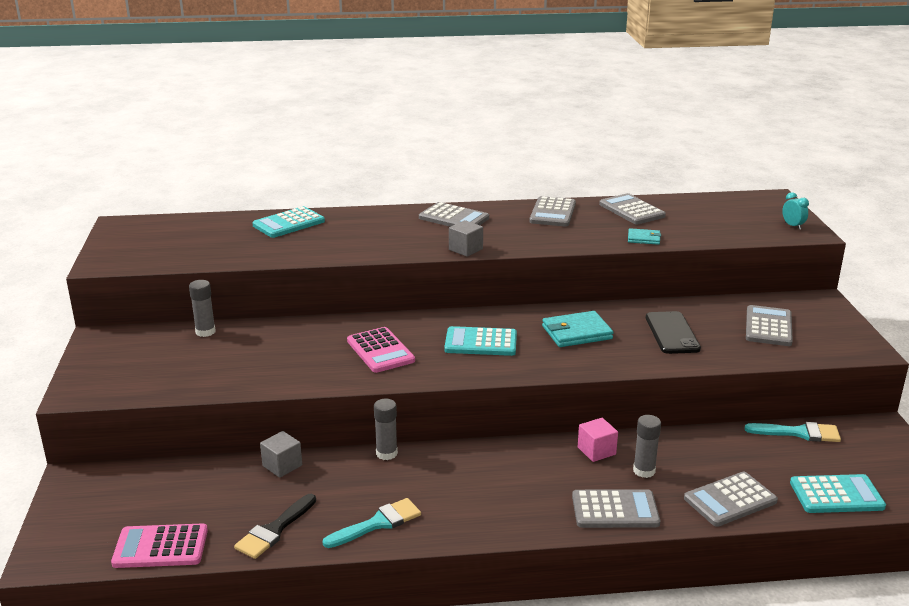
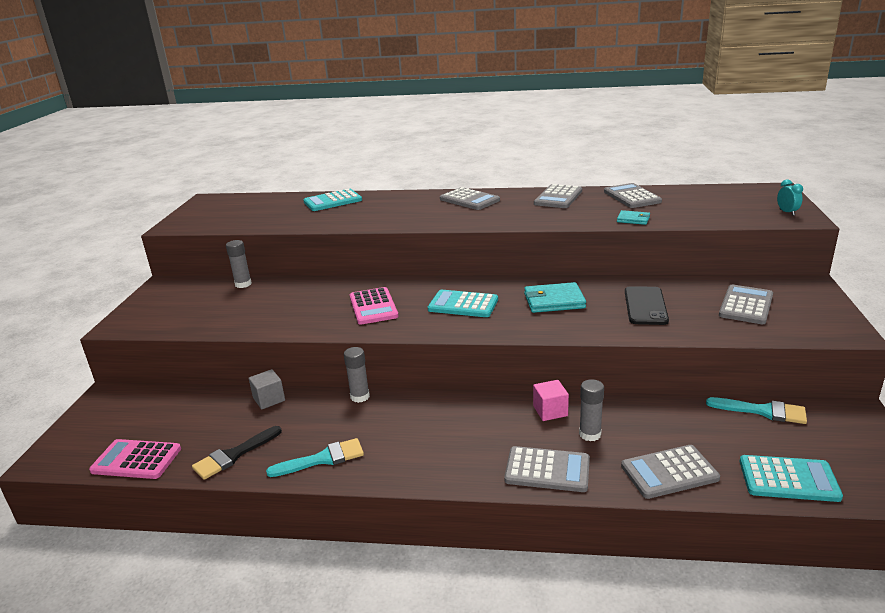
camera: 15 degrees right, 0 degrees up
(465, 249) = (466, 224): grey cube -> none

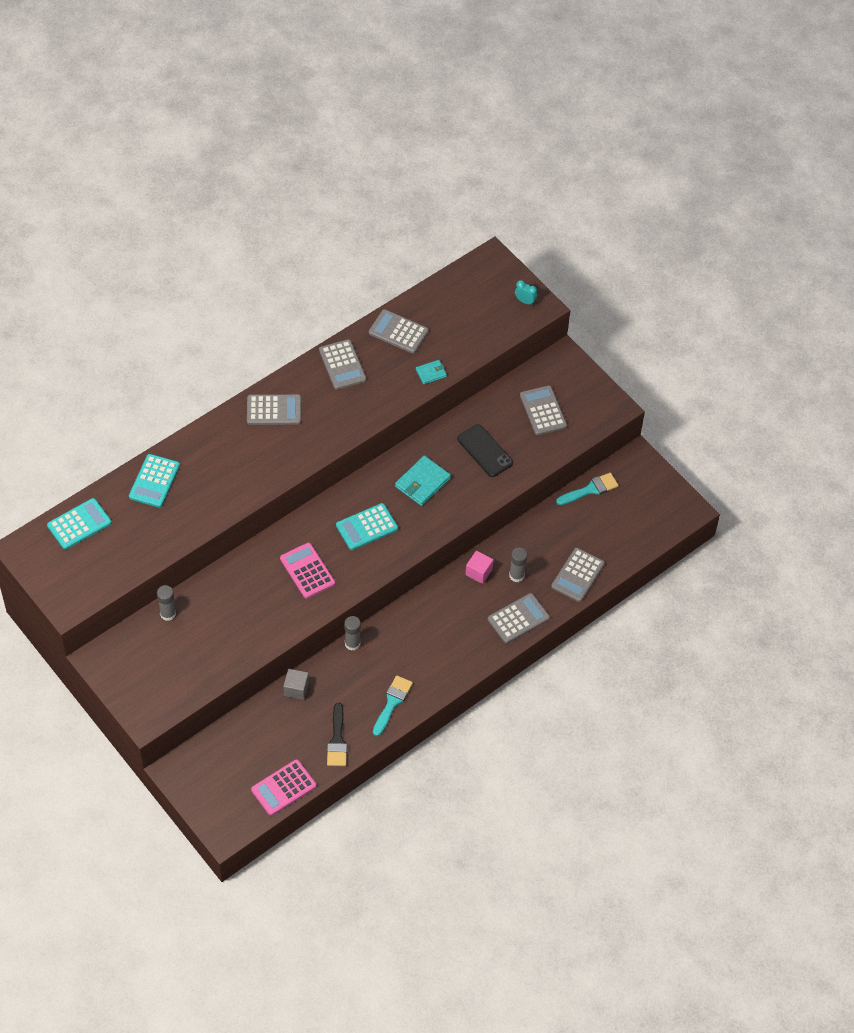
camera: 50 degrees left, 30 degrees up
(373, 307) = (307, 571): pink calculator -> pink calculator turned 150 degrees counterclockwise
(788, 479) = (634, 539): turquoise calculator -> turquoise calculator (79, 524)

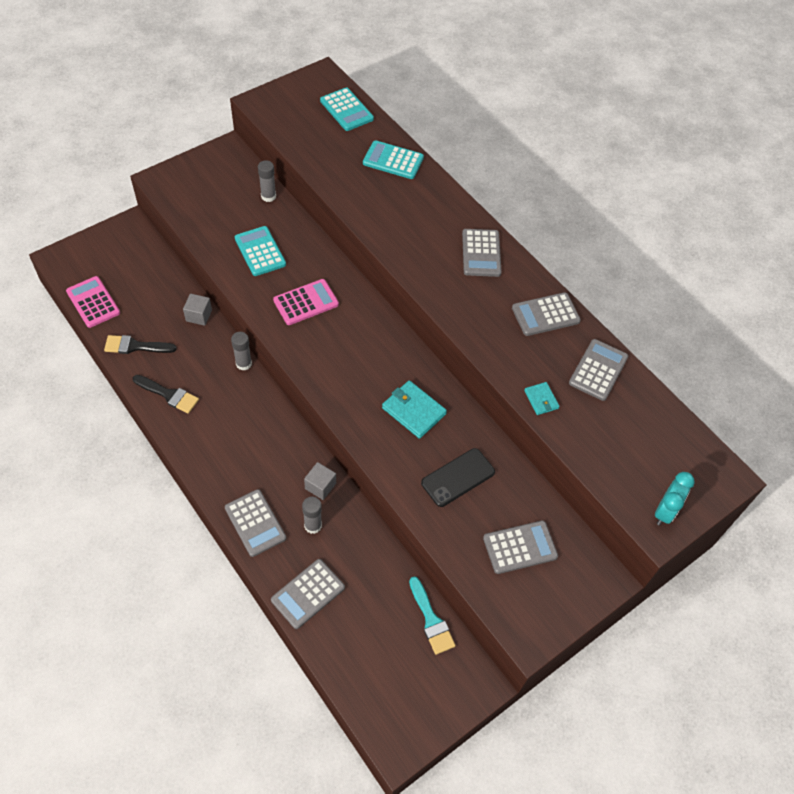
camera: 90 degrees right, 0 degrees up
(367, 527) = (356, 356): turquoise calculator -> turquoise calculator (260, 251)
(392, 703) = (168, 394): turquoise brush -> black brush
(478, 572) = (320, 486): pink cube -> grey cube
(525, 301) = (664, 511): turquoise clock -> turquoise clock, size x1.52
(578, 575) = (308, 594): grey calculator -> grey calculator turned 75 degrees counterclockwise

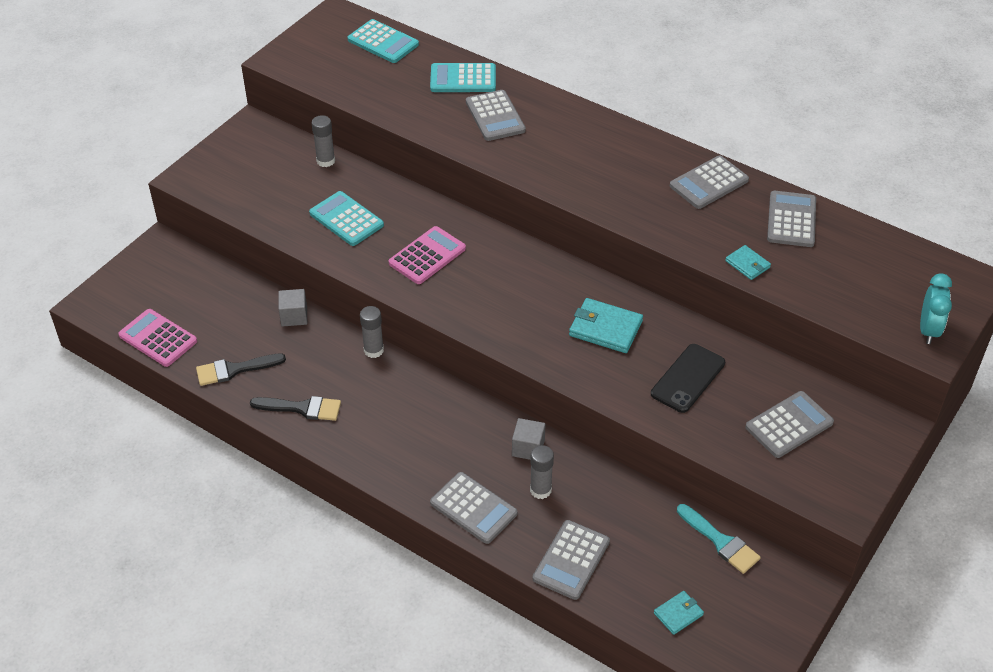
camera: 15 degrees left, 10 degrees down
(368, 670) = (678, 614): none -> turquoise wallet
(481, 253) = (609, 143): grey calculator -> grey calculator (495, 116)

